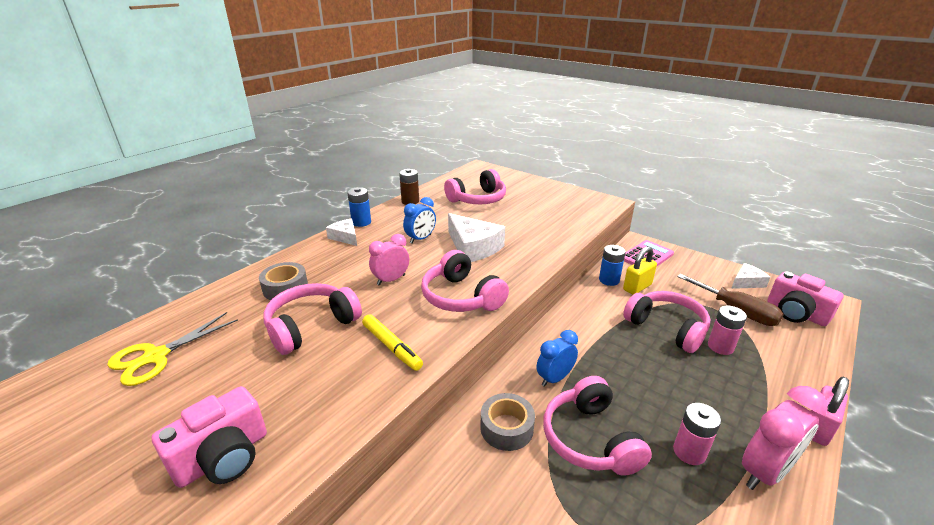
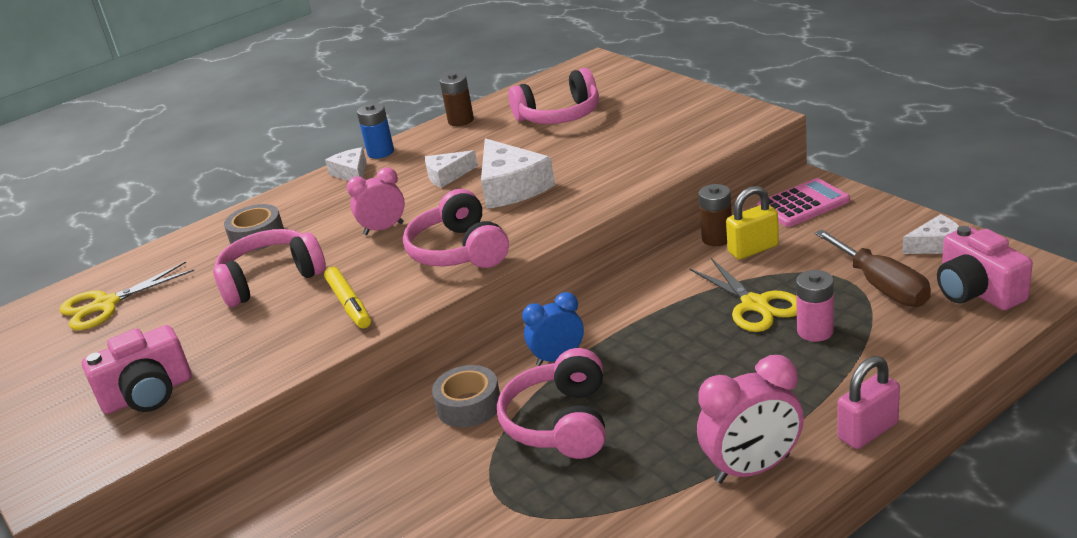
camera: 20 degrees right, 0 degrees up
(420, 239) = (447, 175): blue clock -> white cheese
(609, 280) = (717, 238): blue battery -> brown battery
(667, 328) = (755, 305): pink headphones -> yellow scissors
(689, 452) = (673, 443): pink battery -> none

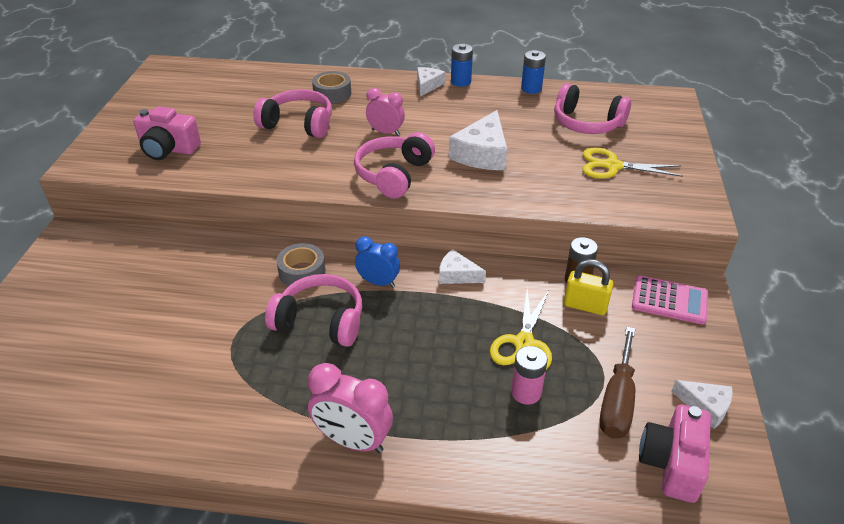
camera: 40 degrees right, 10 degrees up
(106, 305) = (227, 86): yellow scissors -> yellow scissors (612, 166)
(349, 304) = (302, 166): yellow marker -> none
(447, 175) = (466, 121): white cheese -> white cheese (457, 275)
(461, 120) = (531, 89): brown battery -> blue battery
(560, 422) = (320, 321): pink headphones -> pink headphones turned 60 degrees clockwise
(868, 431) = (443, 483): pink padlock -> none

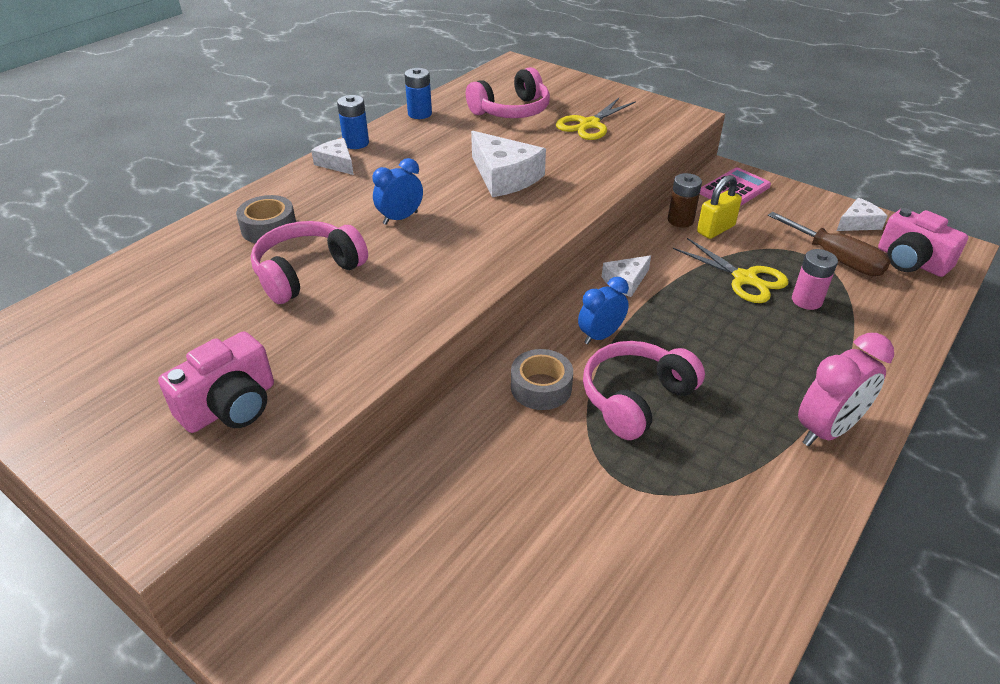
camera: 60 degrees left, 0 degrees up
(386, 132) = (400, 218): pink clock -> blue clock
(393, 174) = (488, 239): pink headphones -> none

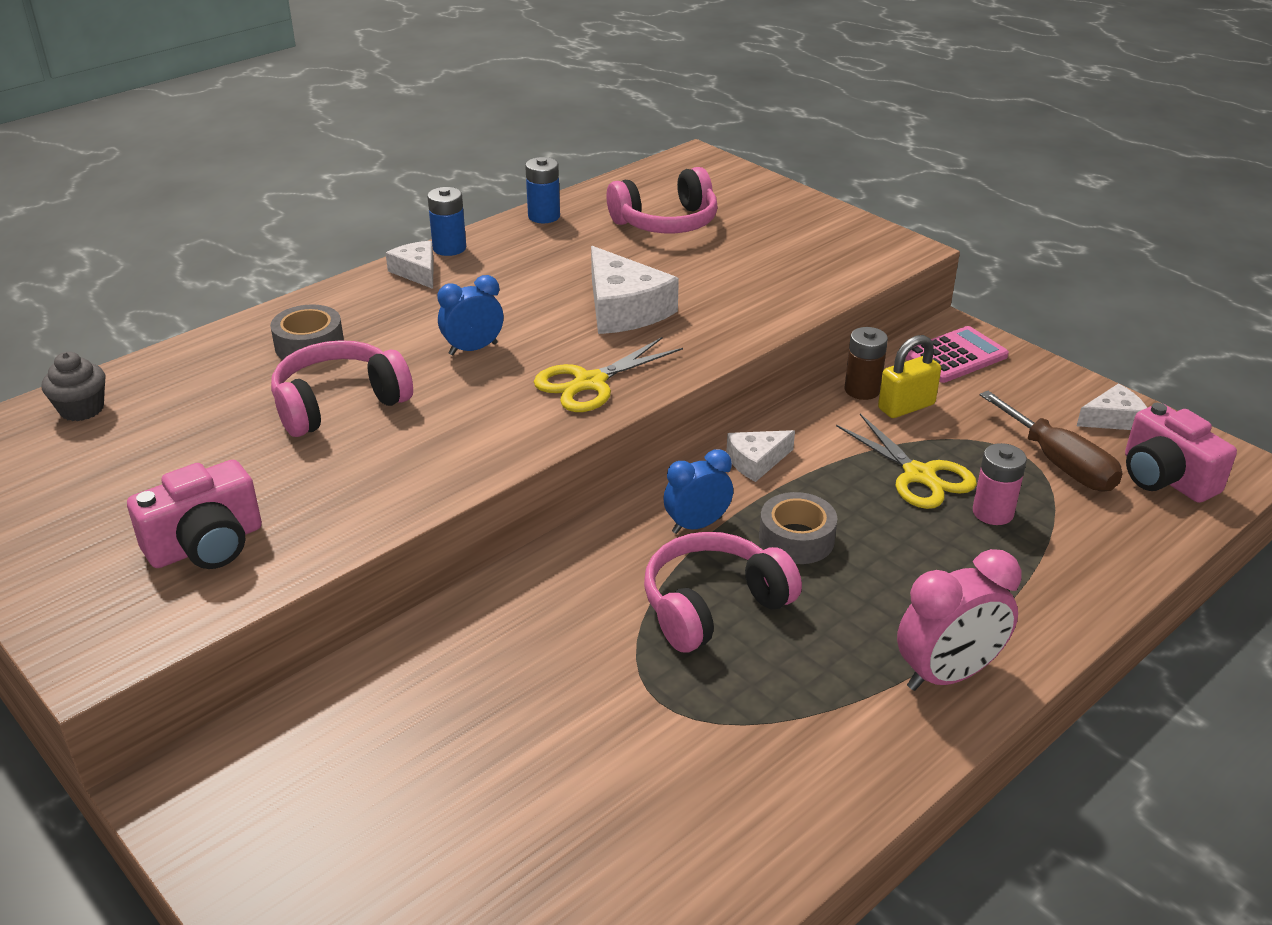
camera: 10 degrees right, 5 degrees down
(91, 300) = (82, 409): none -> grey cupcake
(541, 387) = (598, 578): grey tape -> grey tape (796, 539)
(589, 124) = (764, 250): yellow scissors -> yellow scissors (590, 383)

